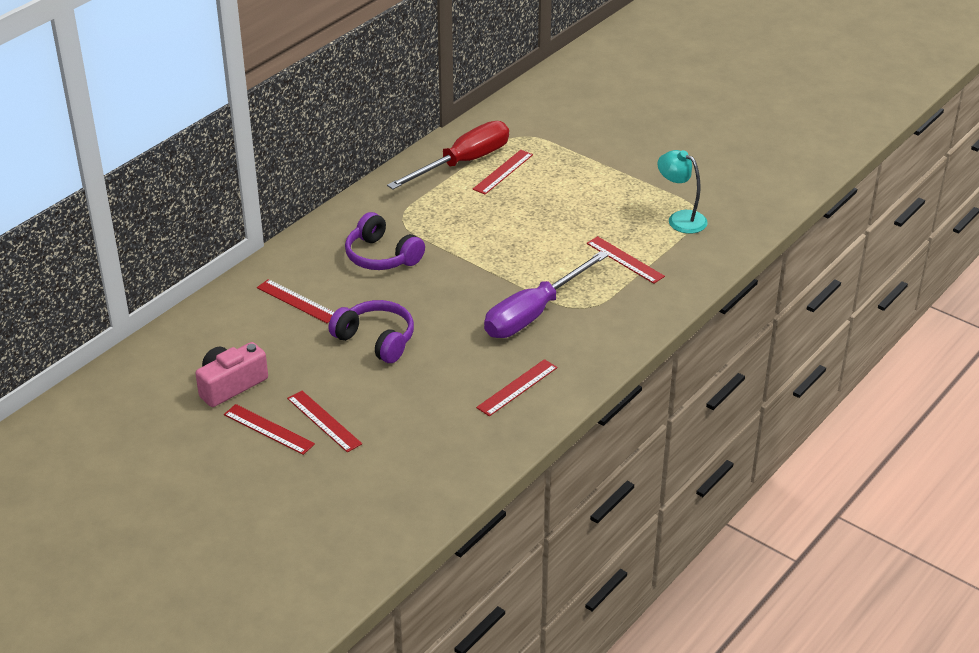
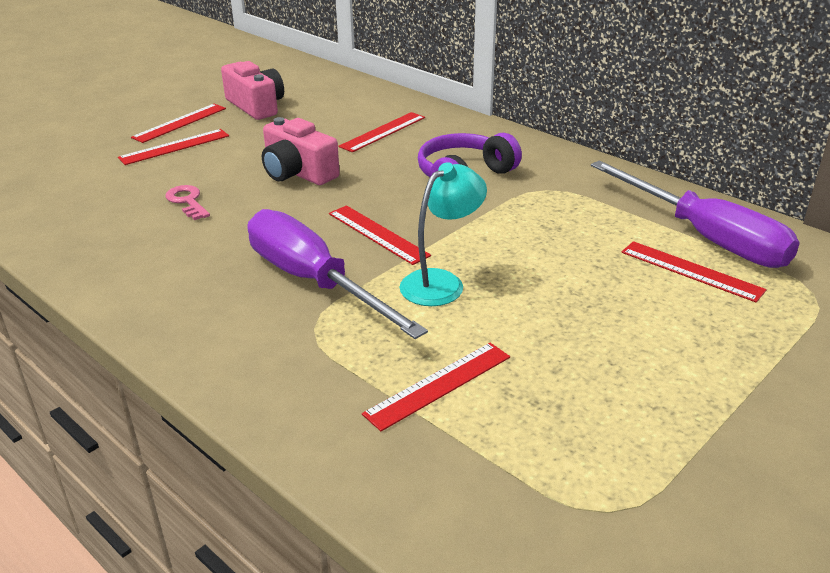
camera: 95 degrees right, 5 degrees down
(376, 340) = (298, 172): purple headphones -> pink camera
(428, 392) = (187, 201): none -> pink key
(463, 163) = (704, 237): red screwdriver -> purple screwdriver
(517, 387) = (159, 261): red ruler -> red ruler (378, 234)
(680, 219) = (579, 478): turquoise lamp -> turquoise lamp (441, 282)

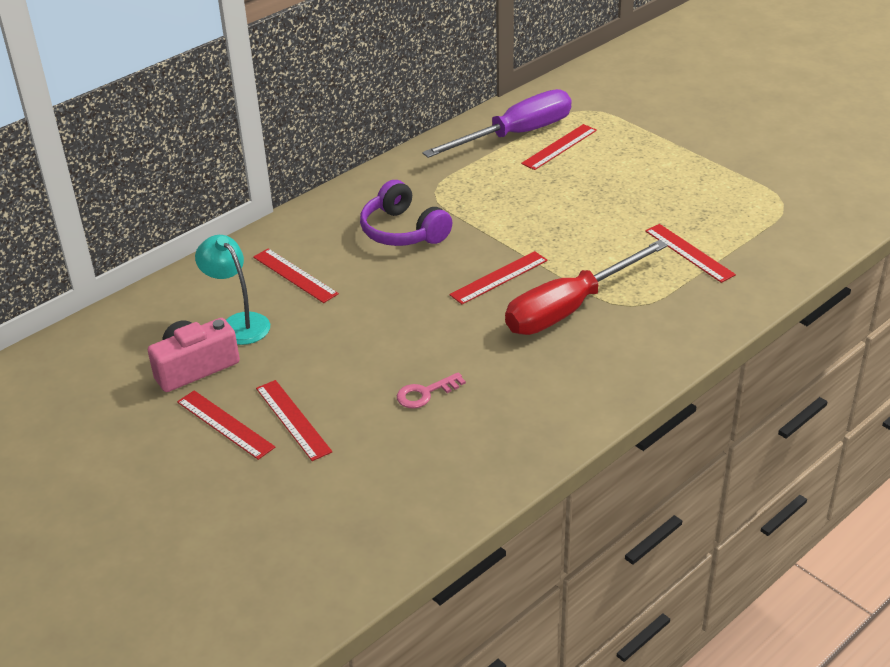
camera: 85 degrees left, 5 degrees up
(298, 172) = (376, 326): pink camera -> none
(314, 282) = (570, 308): purple screwdriver -> red screwdriver
(441, 282) = (571, 248): turquoise lamp -> turquoise lamp (238, 323)

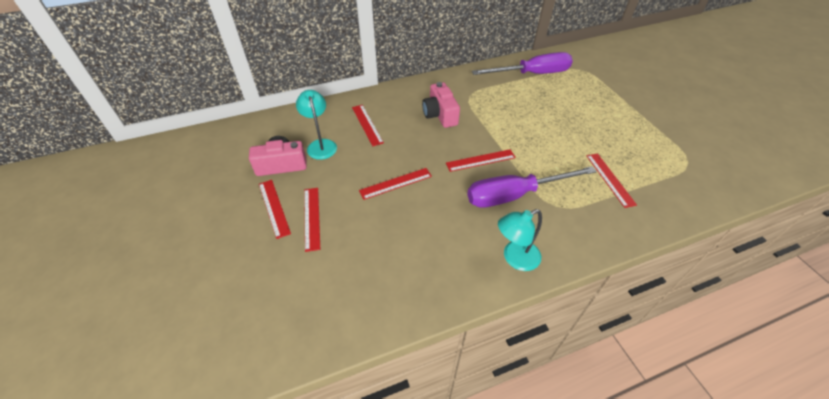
camera: 20 degrees right, 10 degrees up
(403, 231) = (440, 114): purple headphones -> pink camera
(425, 393) = (397, 226): pink key -> none
(559, 147) = (554, 87): red ruler -> red ruler (395, 183)
(570, 308) = (515, 195): red screwdriver -> purple screwdriver
(605, 382) = (515, 258): none -> turquoise lamp

